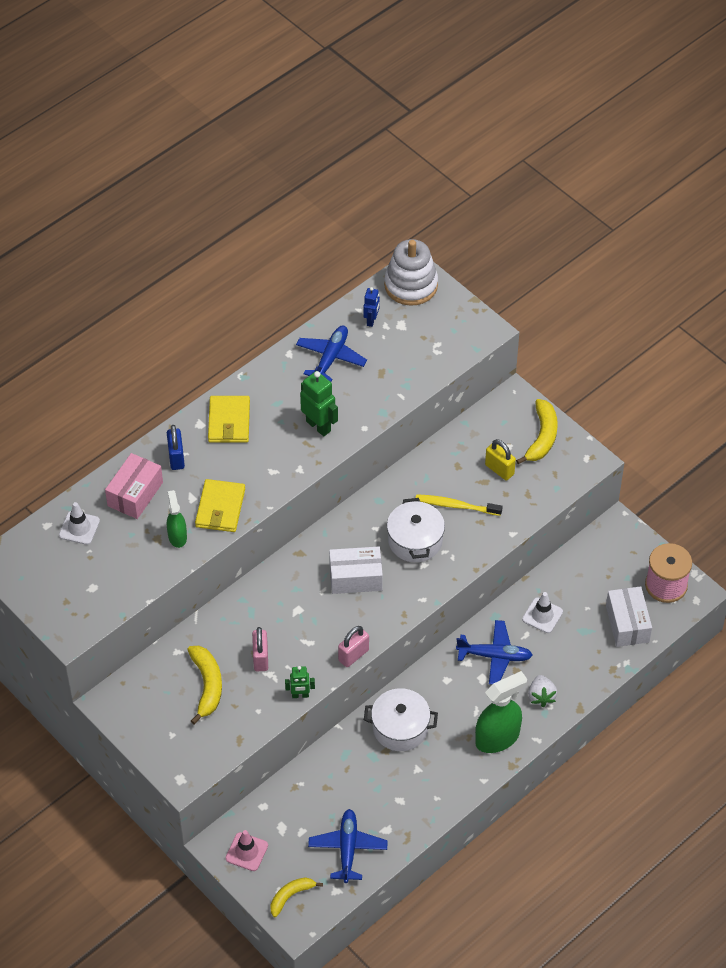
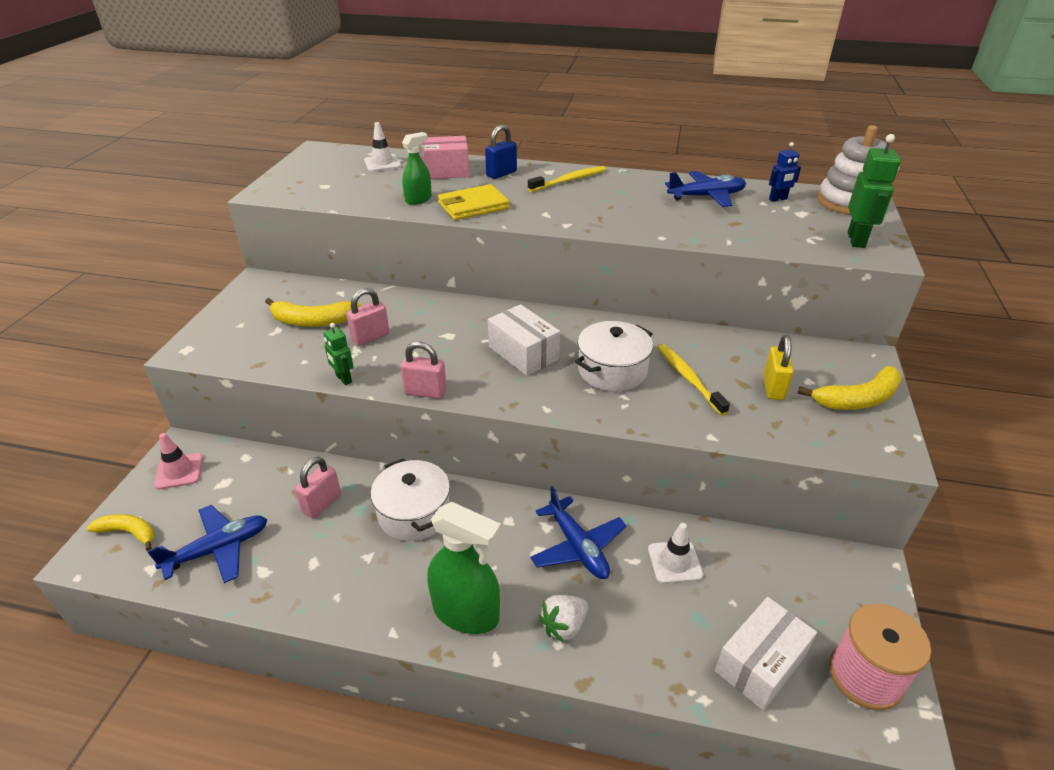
camera: 55 degrees right, 15 degrees down
(207, 685) = (313, 321): yellow banana -> yellow banana turned 45 degrees clockwise
(229, 421) = (569, 180): yellow wallet -> yellow toothbrush
(318, 426) = (627, 216): green robot -> green robot (856, 240)
(350, 776) = (322, 504): none -> pink padlock

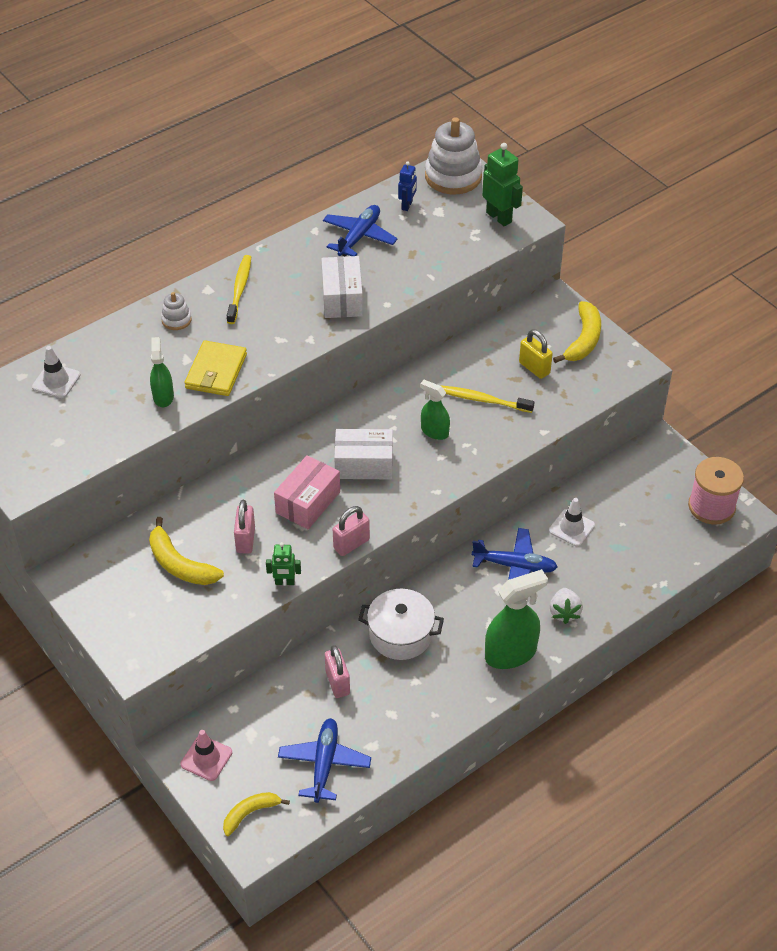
camera: 50 degrees left, 10 degrees up
(313, 321) = (180, 564): yellow banana -> yellow banana turned 90 degrees clockwise
(443, 171) = (124, 352): pink box -> pink box (308, 502)
(501, 174) = (176, 320): blue padlock -> white stacking toy
(612, 370) = (434, 431): white pot -> green spray bottle
(760, 663) = (666, 543): white box -> white box (342, 298)

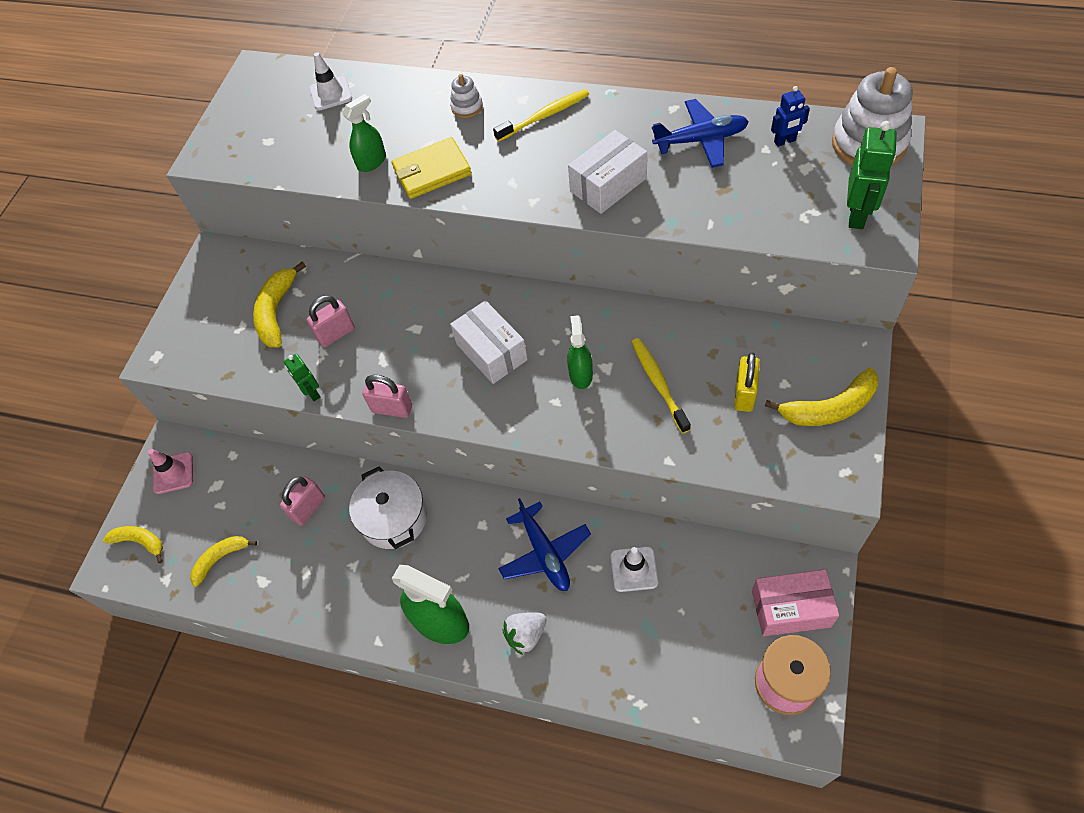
camera: 60 degrees right, 10 degrees up
(308, 502) = (413, 345): pink box -> pink box (791, 609)
(324, 764) = (220, 559): blue plane -> yellow banana

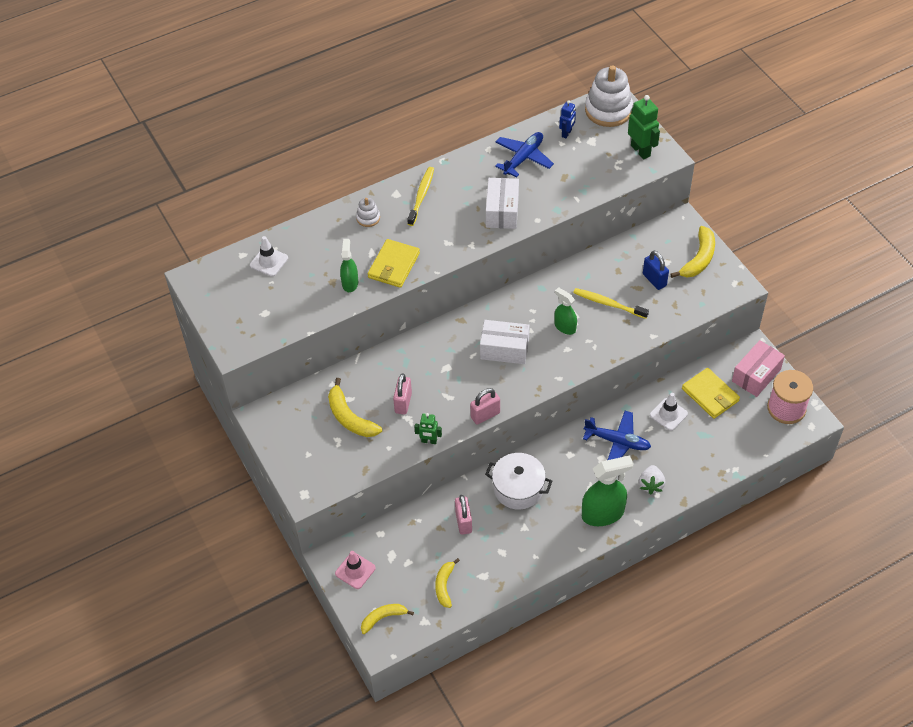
camera: 50 degrees left, 5 degrees down
(707, 586) = (710, 395): none -> yellow wallet
(744, 394) = (654, 280): yellow padlock -> blue padlock

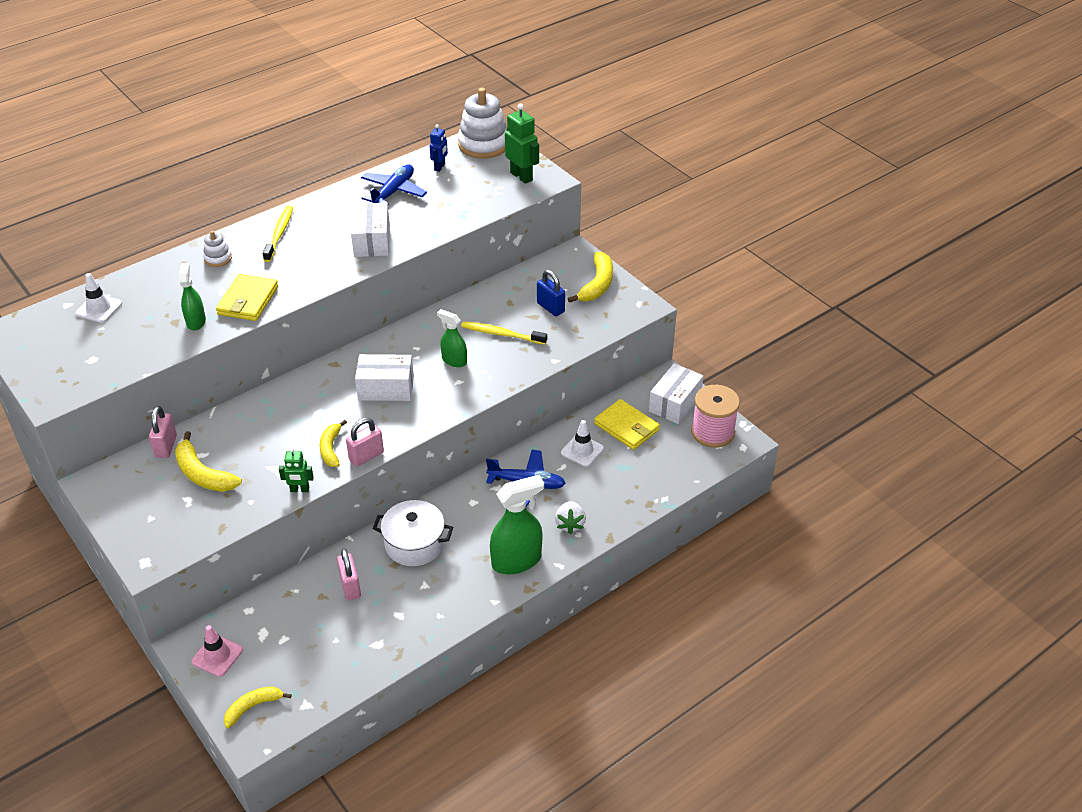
camera: 10 degrees left, 10 degrees down
(403, 403) = (267, 453): pink padlock -> pink padlock (166, 446)
(444, 586) = (330, 660): yellow banana -> yellow banana (331, 449)
(756, 375) = (675, 403): pink box -> white box

